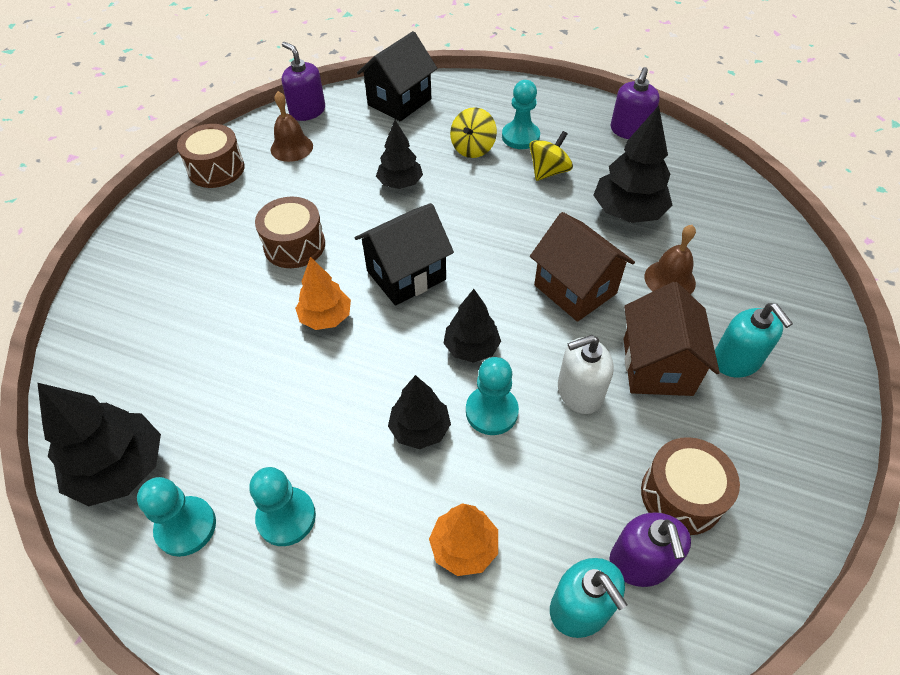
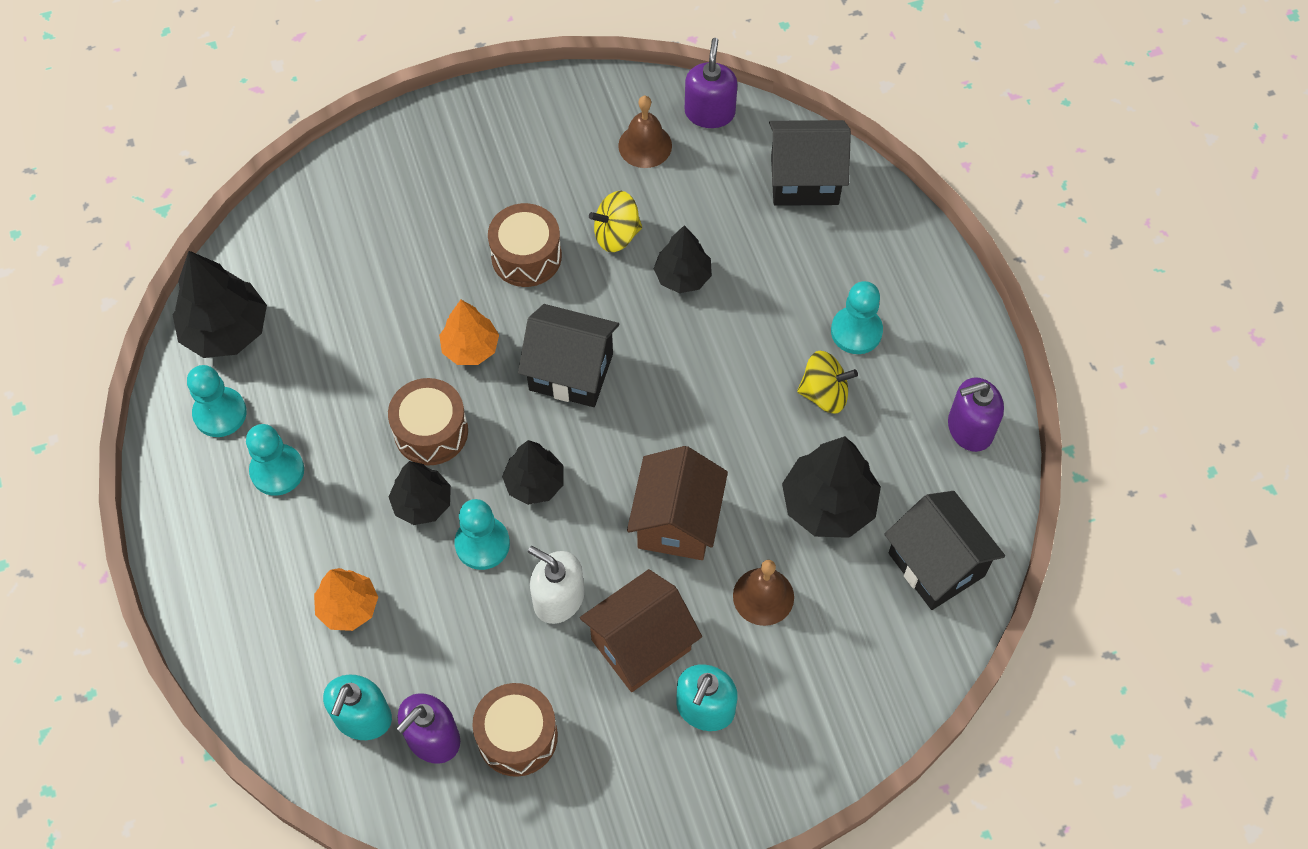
camera: 50 degrees right, 10 degrees up
(216, 169) = (559, 111): brown drum -> brown drum (431, 431)
(473, 148) = (795, 301): yellow spinning top -> yellow spinning top (616, 234)
(710, 191) = (936, 564): none -> black house

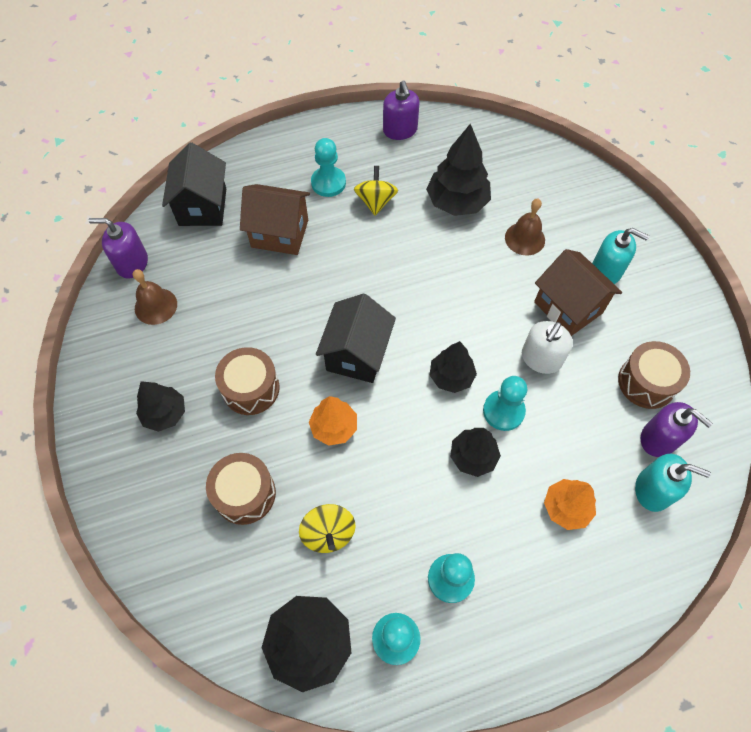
camera: 90 degrees left, 0 degrees up
(431, 431) = (410, 453): brown drum -> brown drum (245, 494)
(616, 234) = (236, 325): yellow spinning top -> yellow spinning top (328, 533)
(677, 522) = (475, 286): brown house -> brown house (280, 233)
(682, 276) = (278, 281): black tree -> black tree (165, 413)
(936, 564) = (493, 151): black house -> none

